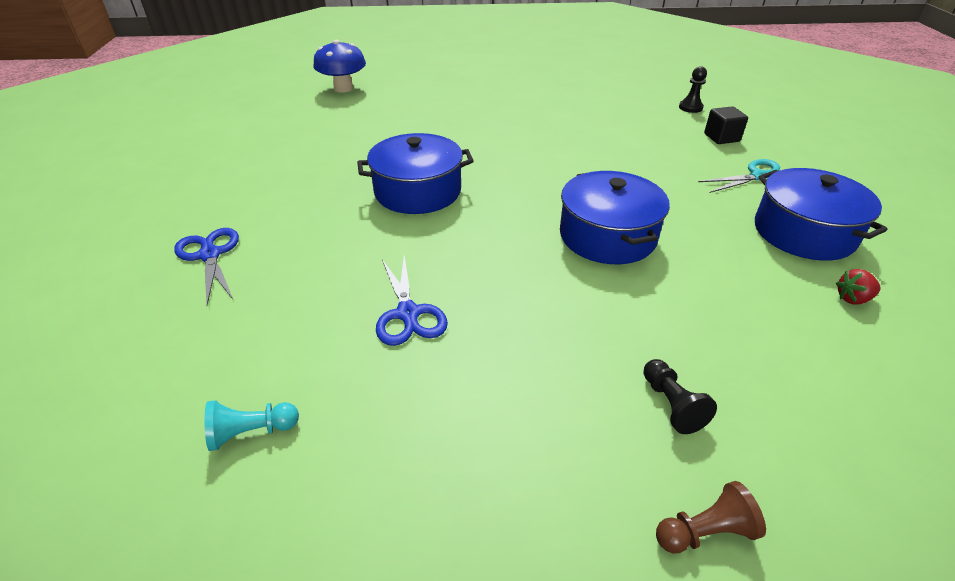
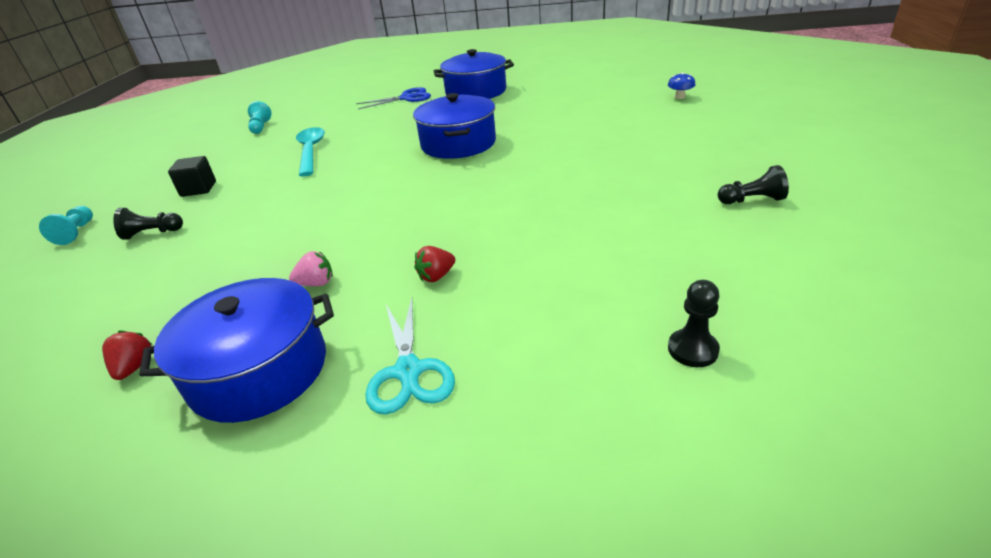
camera: 100 degrees right, 5 degrees down
(343, 88) = (680, 97): blue mushroom -> blue mushroom, size x0.48
(408, 313) = (311, 151): blue scissors -> turquoise spoon
(540, 83) = (751, 200): none -> black pawn
(607, 236) = (344, 225): blue pot -> blue pot (476, 92)
(665, 178) = (436, 276): none -> red strawberry
(701, 231) = (316, 283): none -> pink strawberry
(705, 532) = (76, 232): brown pawn -> turquoise pawn
(721, 137) = (554, 361): black cube -> black cube (198, 189)

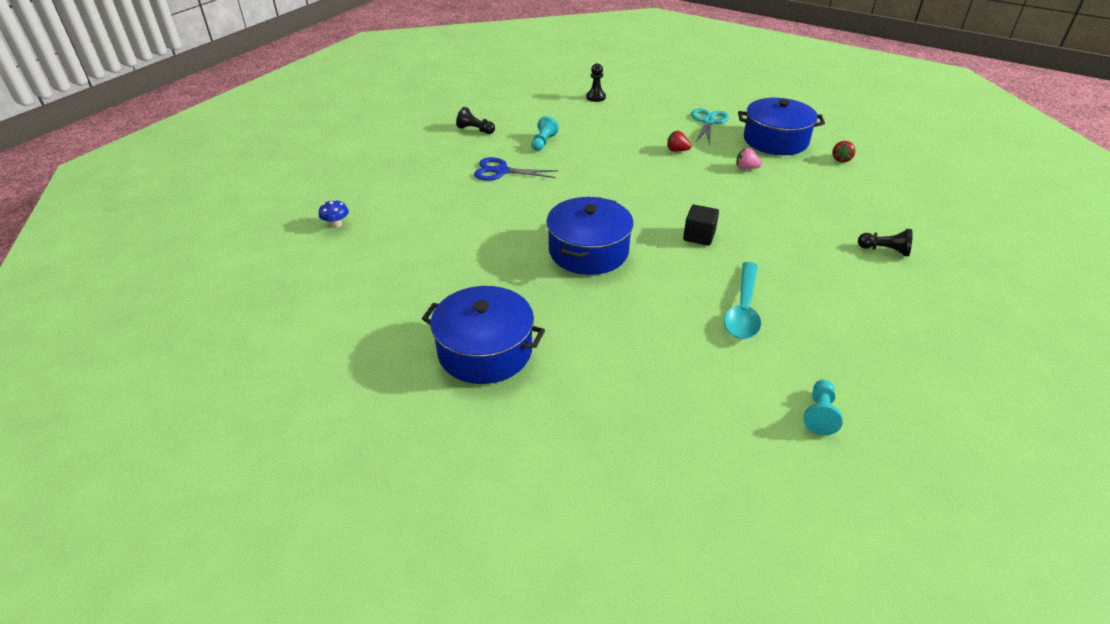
camera: 155 degrees left, 5 degrees up
(76, 232) = (967, 280): turquoise pawn -> turquoise pawn (543, 142)
(198, 189) = (865, 296): black cube -> black cube (699, 236)
(406, 98) = (581, 388): blue scissors -> blue scissors (501, 171)
(436, 276) = (677, 150): red strawberry -> red strawberry turned 150 degrees counterclockwise

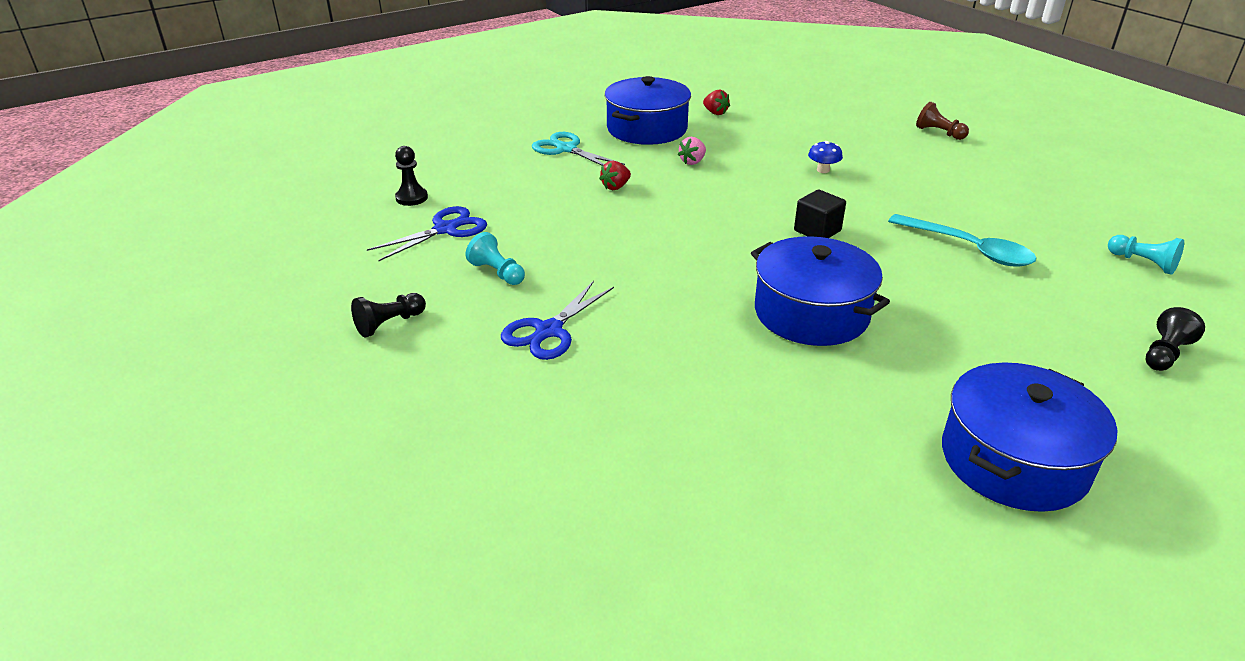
camera: 65 degrees left, 5 degrees down
(336, 224) = (578, 567): blue mushroom -> blue mushroom (823, 170)
(572, 116) = (445, 229): none -> blue scissors
(884, 250) = (892, 149): black pawn -> black pawn (1164, 354)
(957, 272) = (939, 133): none -> brown pawn

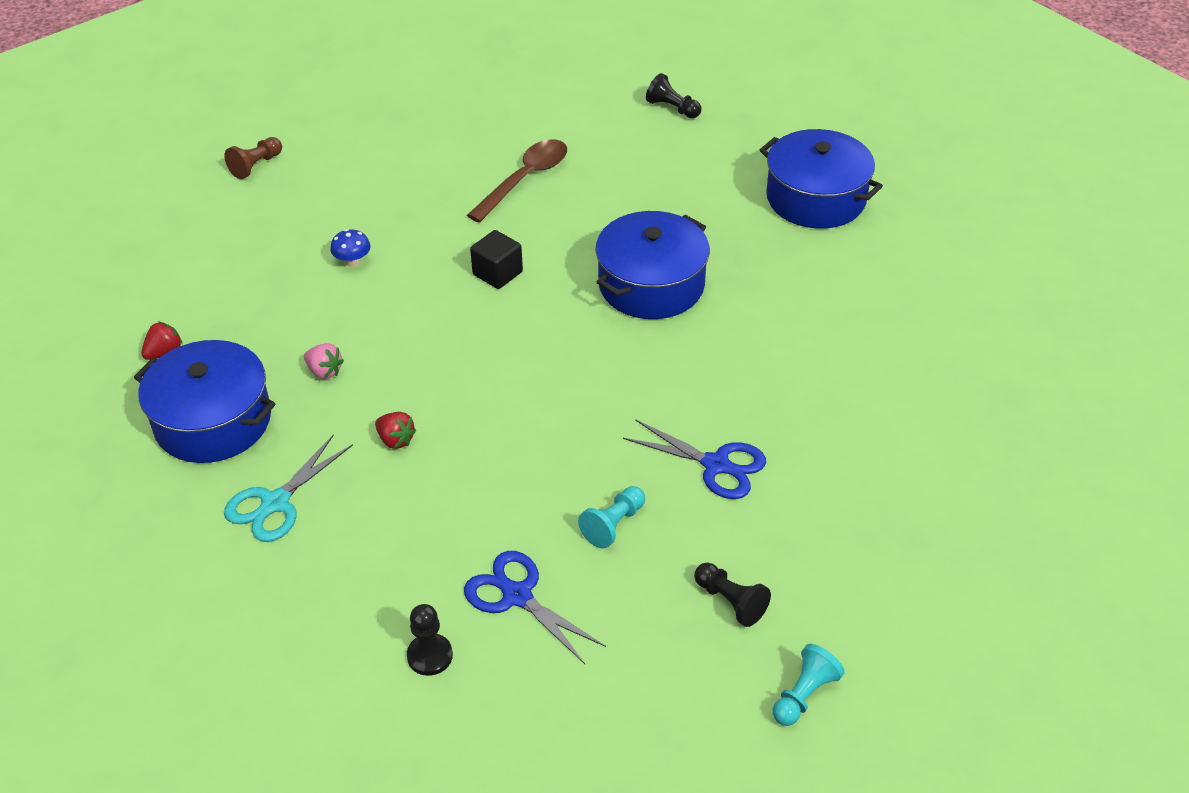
camera: 95 degrees left, 10 degrees up
(969, 249) = (525, 179): turquoise spoon -> brown spoon
(1143, 263) = (540, 90): turquoise pawn -> turquoise pawn (804, 695)

